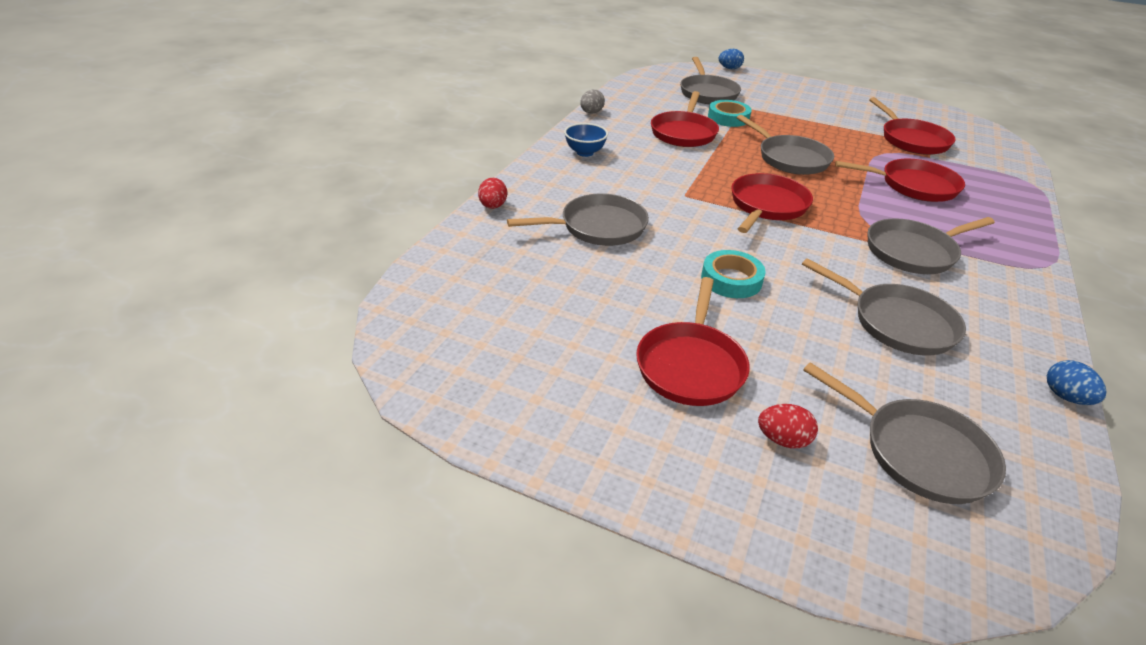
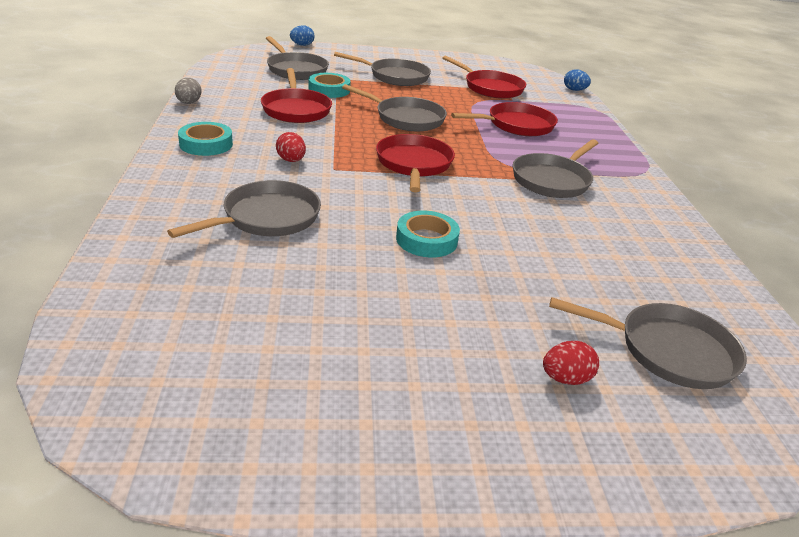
camera: 30 degrees left, 5 degrees down
(493, 206) = (133, 220): red egg -> red egg (291, 160)
(585, 152) = (206, 144): blue bowl -> turquoise tape
(691, 365) = (443, 333): red pan -> none
(897, 323) = (580, 243): grey pan -> grey pan (395, 76)
(1065, 397) = (725, 270): blue egg -> blue egg (574, 90)

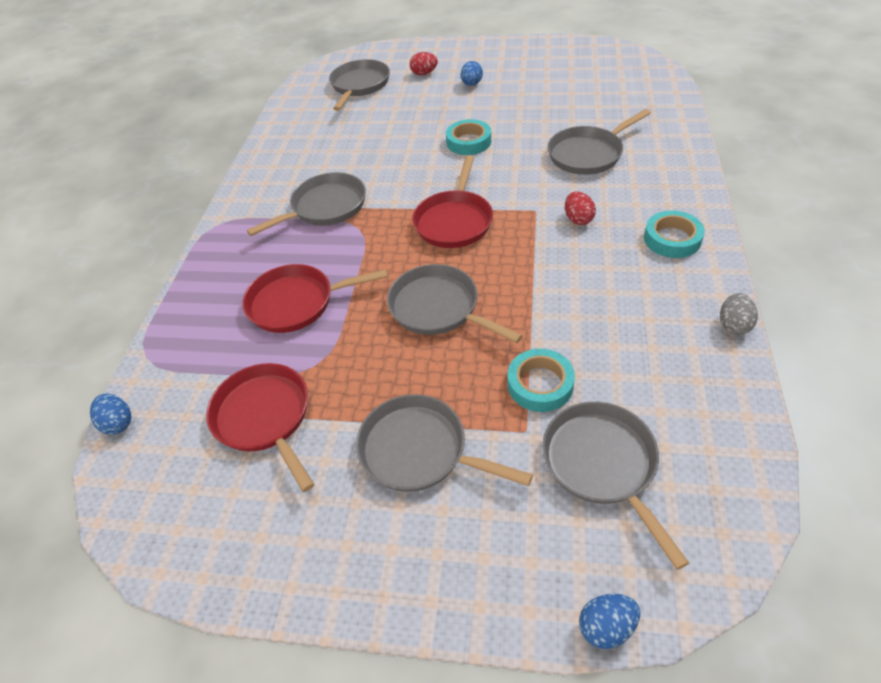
camera: 160 degrees left, 15 degrees up
(296, 109) = (585, 319): red pan -> none
(458, 345) = (471, 84): none -> blue egg
(668, 351) = (359, 85): grey pan -> grey pan turned 75 degrees clockwise

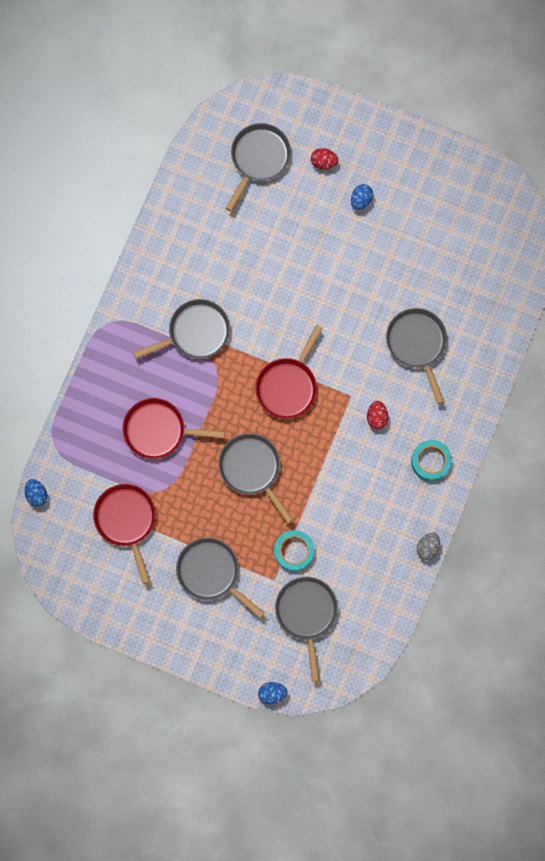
camera: 10 degrees right, 30 degrees up
(468, 142) = (330, 289): turquoise tape -> none
(588, 154) = (417, 344): grey pan -> grey pan turned 90 degrees clockwise

